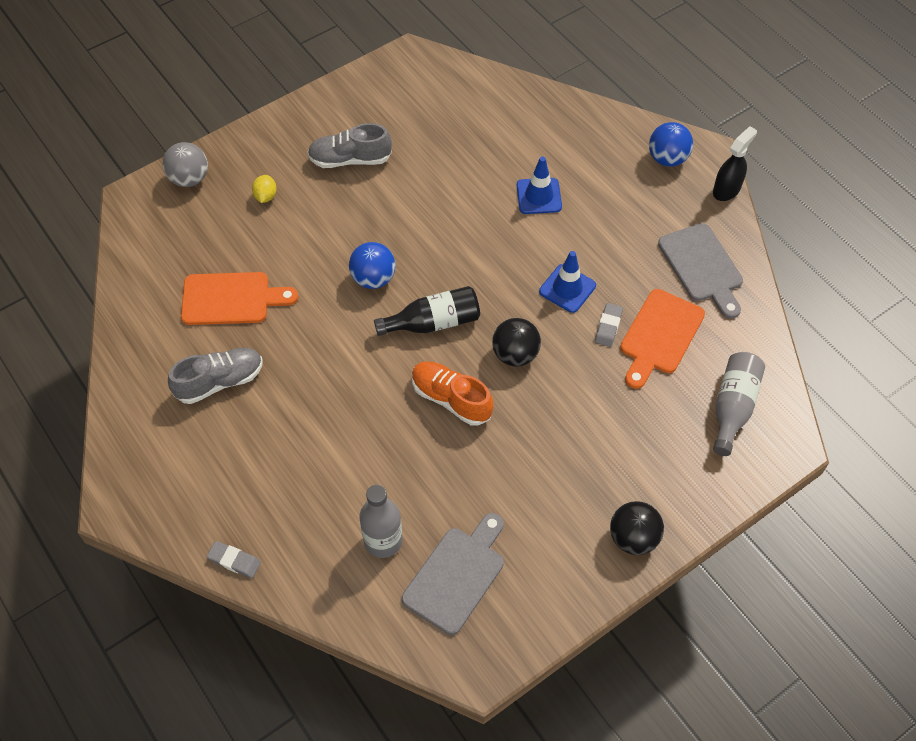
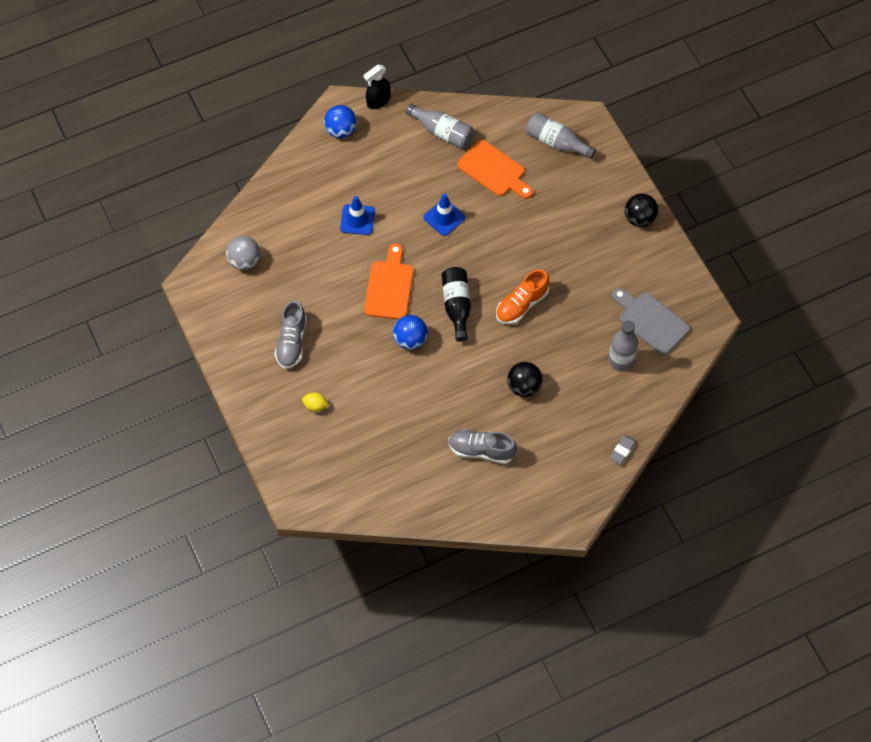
camera: 80 degrees left, 5 degrees up
(189, 179) = (284, 460): grey ball -> grey ball (244, 261)
(220, 381) = (481, 450): grey shoe -> grey shoe turned 60 degrees counterclockwise
(231, 299) = (409, 437): orange cutting board -> orange cutting board (389, 287)
(515, 354) = (493, 259): black ball -> black ball (524, 386)
(608, 327) = (481, 199): grey eraser -> none
(702, 267) = (442, 132): grey cutting board -> grey bottle
(726, 190) = (378, 101): black spray bottle -> black spray bottle turned 90 degrees counterclockwise

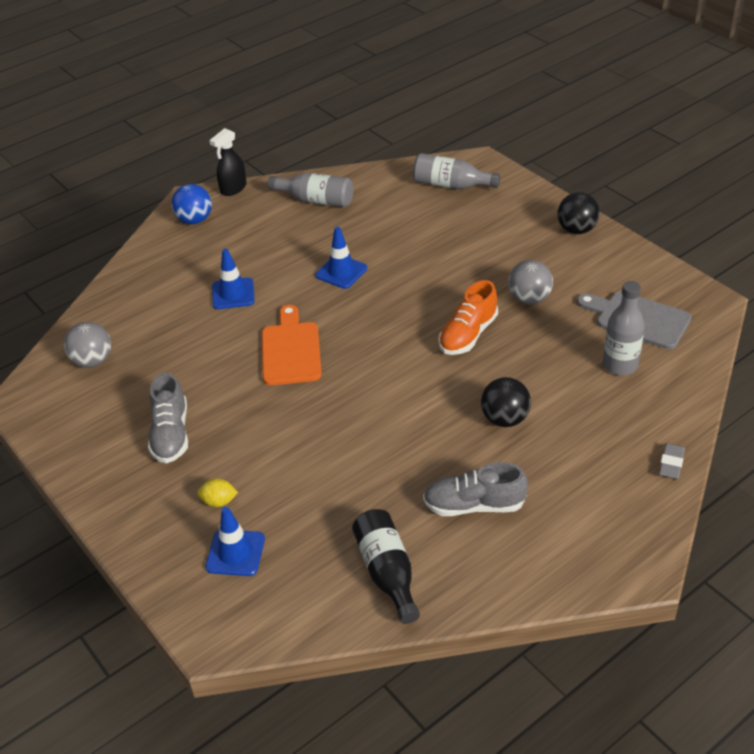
camera: 10 degrees left, 20 degrees down
(319, 448) = (235, 553): none -> blue traffic cone
(410, 340) = (334, 399): blue ball -> none
(456, 306) = (385, 352): black bottle -> black bottle (387, 572)
(494, 170) = (387, 221): orange cutting board -> none
(578, 281) = (529, 299): none -> grey ball

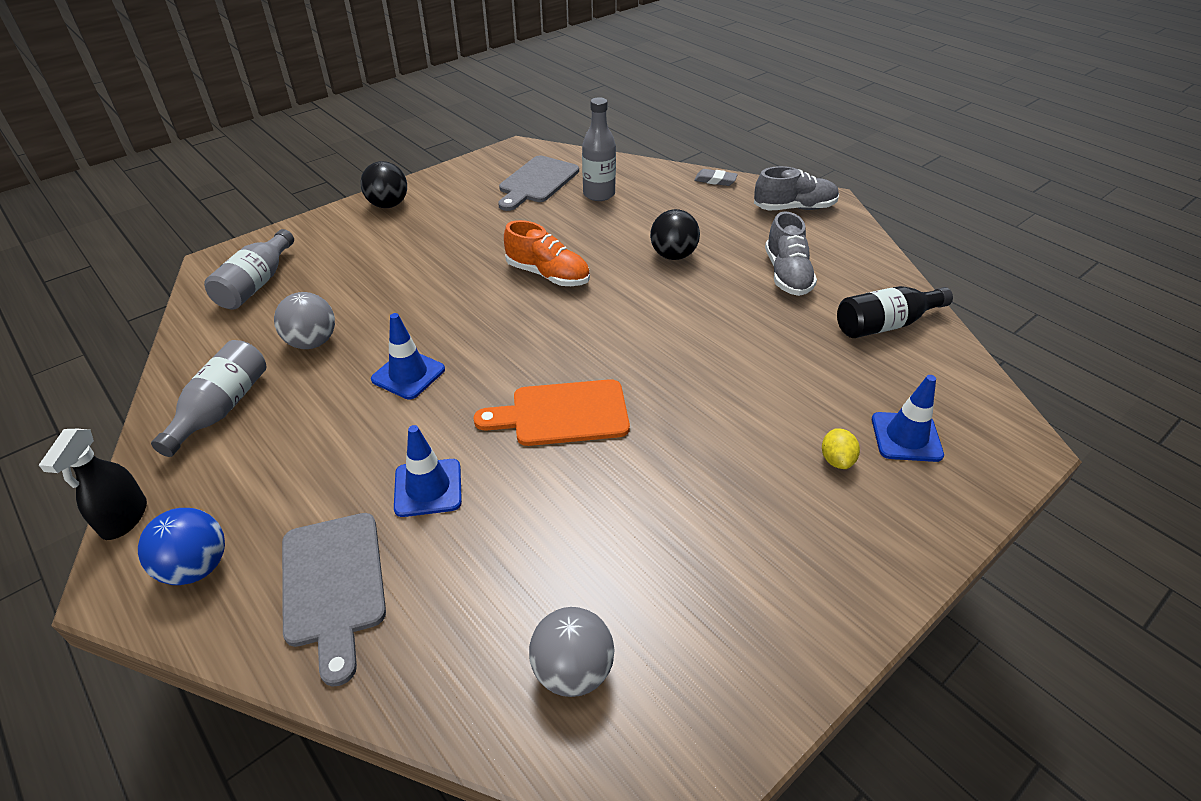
camera: 95 degrees left, 0 degrees up
(171, 268) = (333, 585): none -> grey cutting board
(171, 434) = (732, 526): grey shoe -> grey shoe (794, 208)
(233, 188) = (124, 518): black spray bottle -> black spray bottle turned 60 degrees clockwise
(529, 299) = (496, 236): grey ball -> grey ball (312, 342)

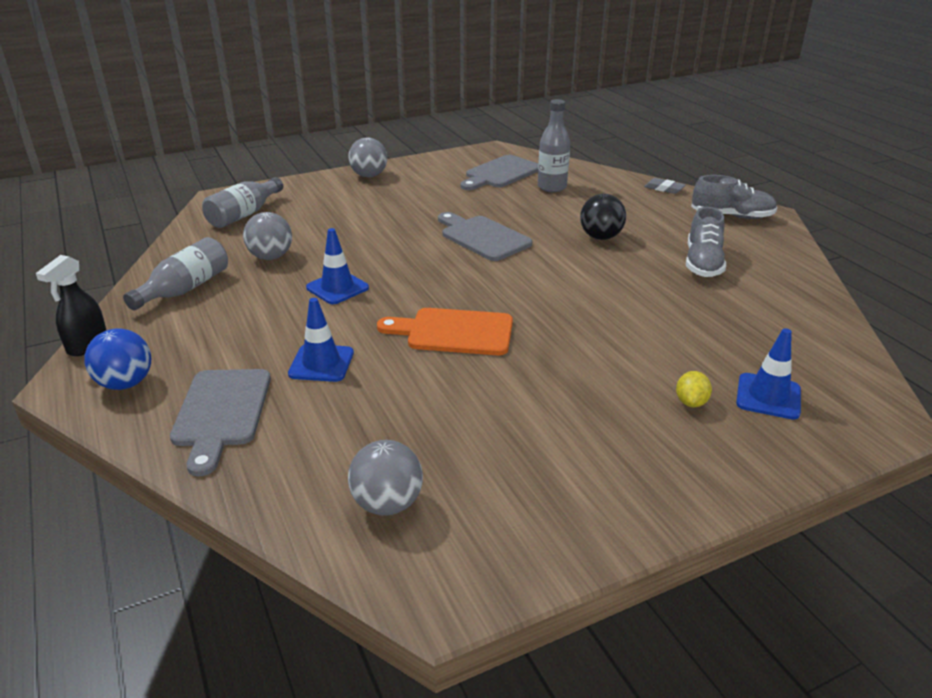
camera: 15 degrees right, 10 degrees down
(388, 205) = (369, 175): black ball -> grey ball
(548, 275) = (482, 237): orange shoe -> grey cutting board
(885, 325) = (784, 312): black bottle -> none

